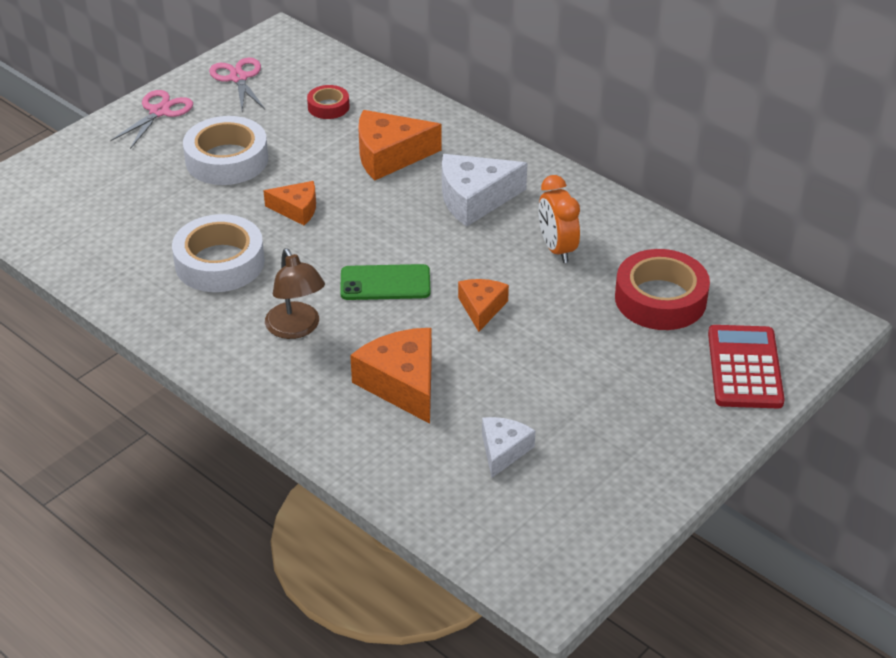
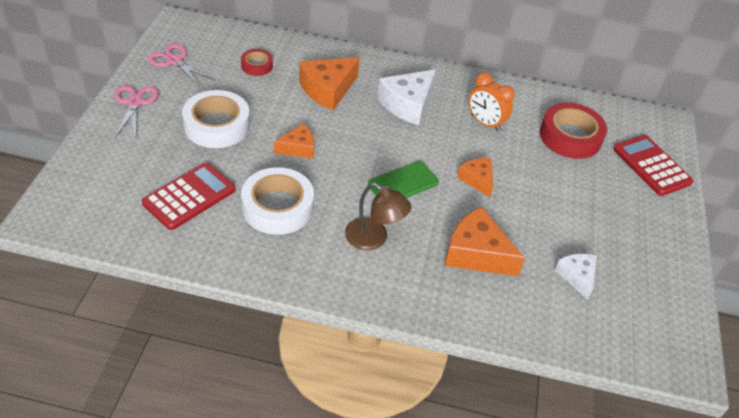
camera: 35 degrees left, 5 degrees up
(137, 223) = (189, 196): none -> red calculator

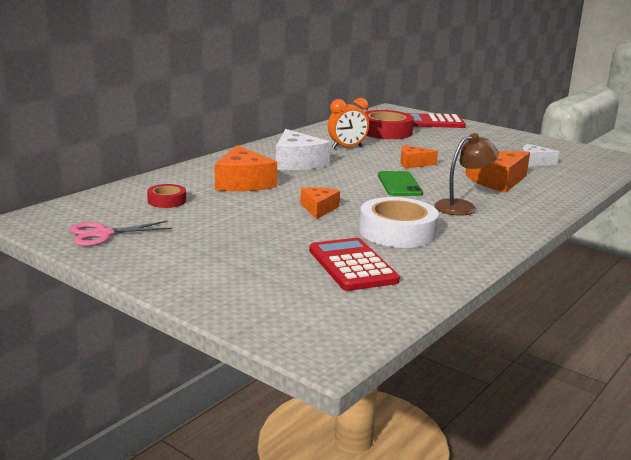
camera: 60 degrees left, 25 degrees down
(134, 103) = (156, 266): pink scissors -> none
(217, 125) = (247, 234): white tape -> none

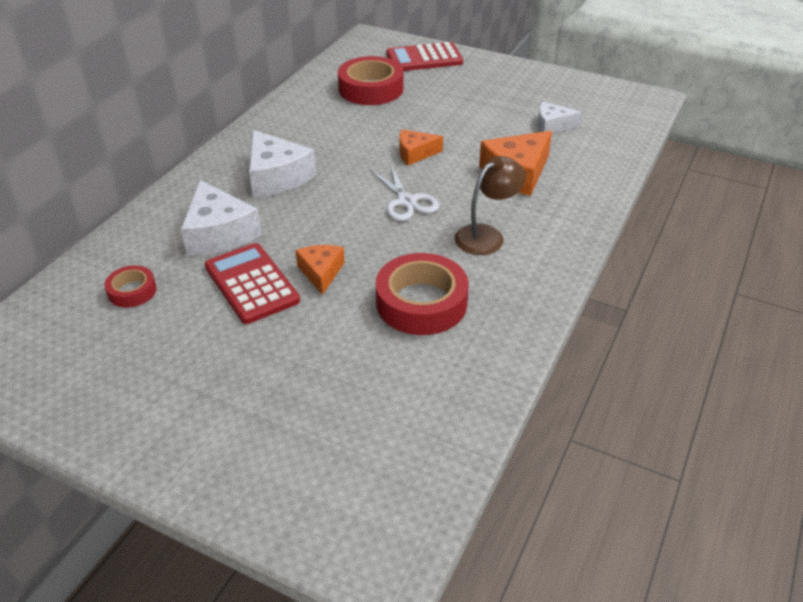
camera: 10 degrees left, 20 degrees up
(103, 234) = (67, 381): pink scissors -> none
(243, 183) = (219, 233): orange cheese -> white cheese
(347, 147) = (330, 132): orange clock -> none
(352, 265) = (382, 383): red calculator -> red calculator (251, 284)
(397, 232) = (421, 303): white tape -> red tape
(399, 184) = (406, 202): green phone -> white scissors

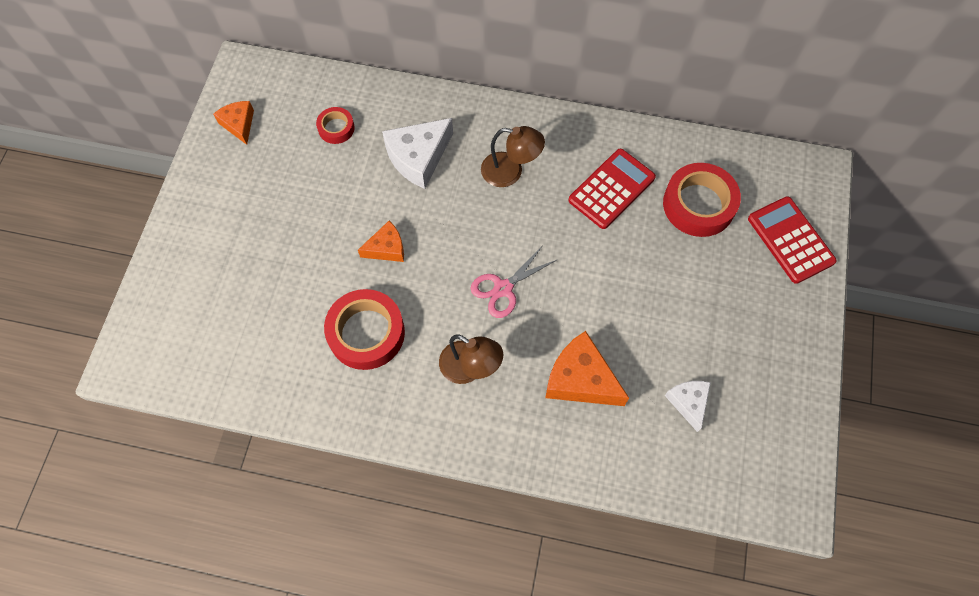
camera: 75 degrees right, 25 degrees up
(251, 284) = (362, 203): red calculator -> red calculator (611, 189)
(276, 177) = (510, 171): white cheese -> brown lamp
(406, 202) = (503, 288): white scissors -> pink scissors
(415, 153) = (586, 277): orange cheese -> orange cheese (239, 124)

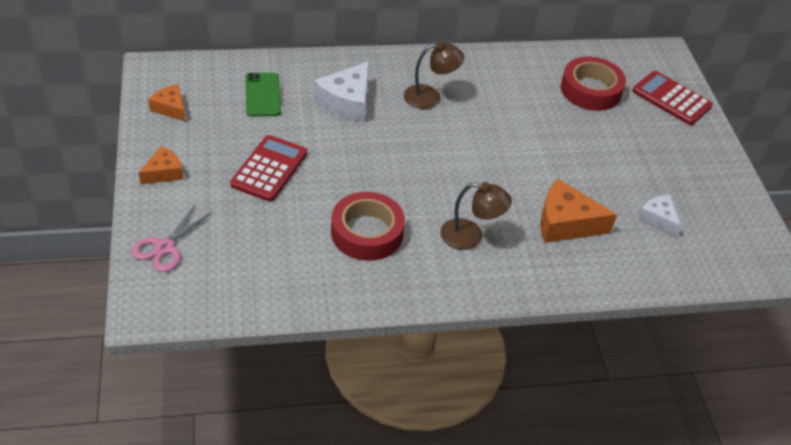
camera: 25 degrees left, 20 degrees down
(336, 128) = (263, 95): red tape -> green phone
(387, 248) = (353, 169): orange cheese -> orange cheese (164, 172)
(503, 288) = (468, 176): pink scissors -> pink scissors (164, 247)
(611, 189) = (518, 93): red calculator -> red calculator (269, 169)

